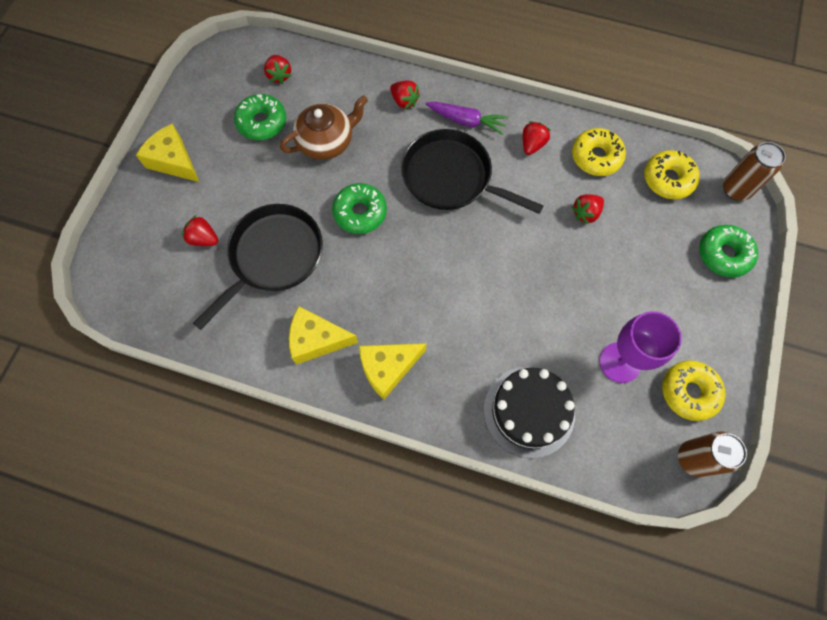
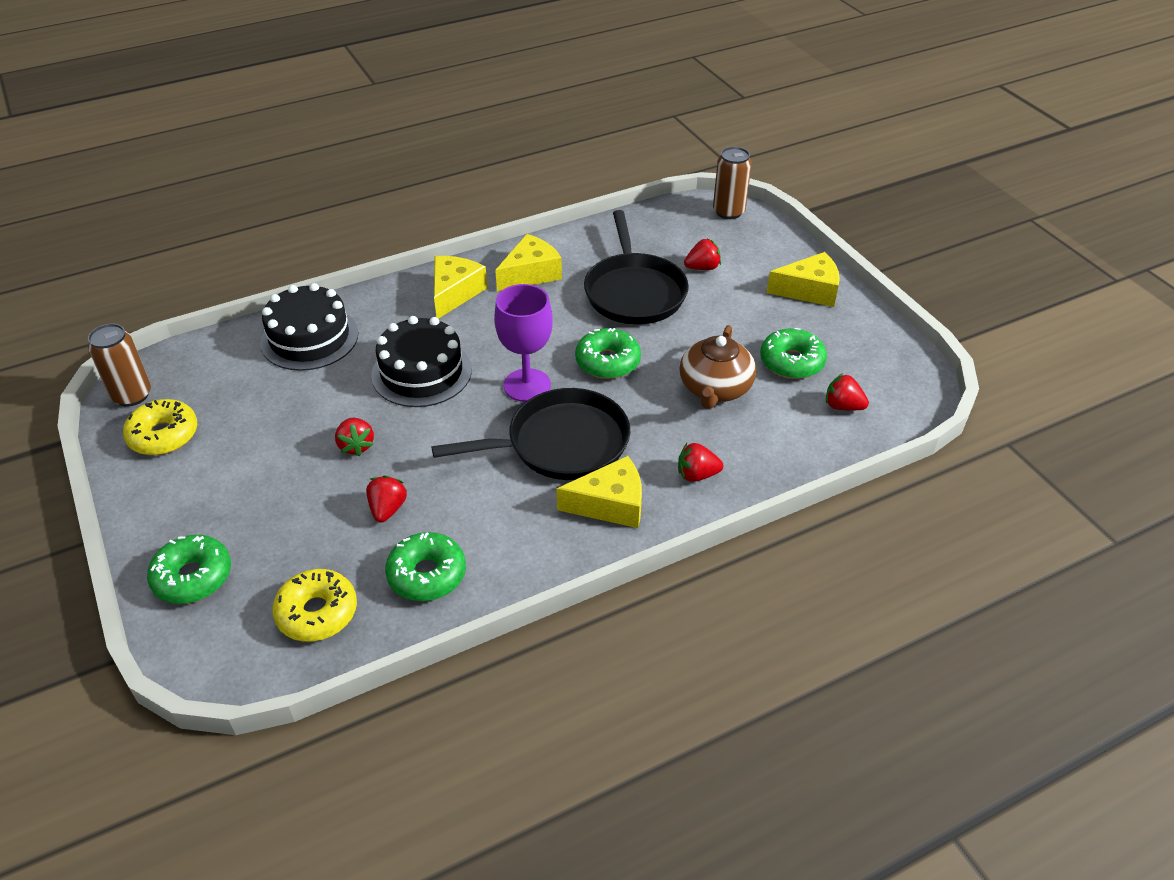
camera: 135 degrees right, 25 degrees down
(466, 121) = (610, 504): purple carrot -> yellow cheese
(480, 305) = (421, 372): none -> black cake
(532, 145) = (513, 534): red strawberry -> red strawberry (356, 446)
(596, 157) = (427, 574): yellow donut -> green donut
(620, 362) = (250, 415): purple goblet -> purple goblet (527, 385)
(736, 189) = (217, 664): brown can -> brown can (728, 212)

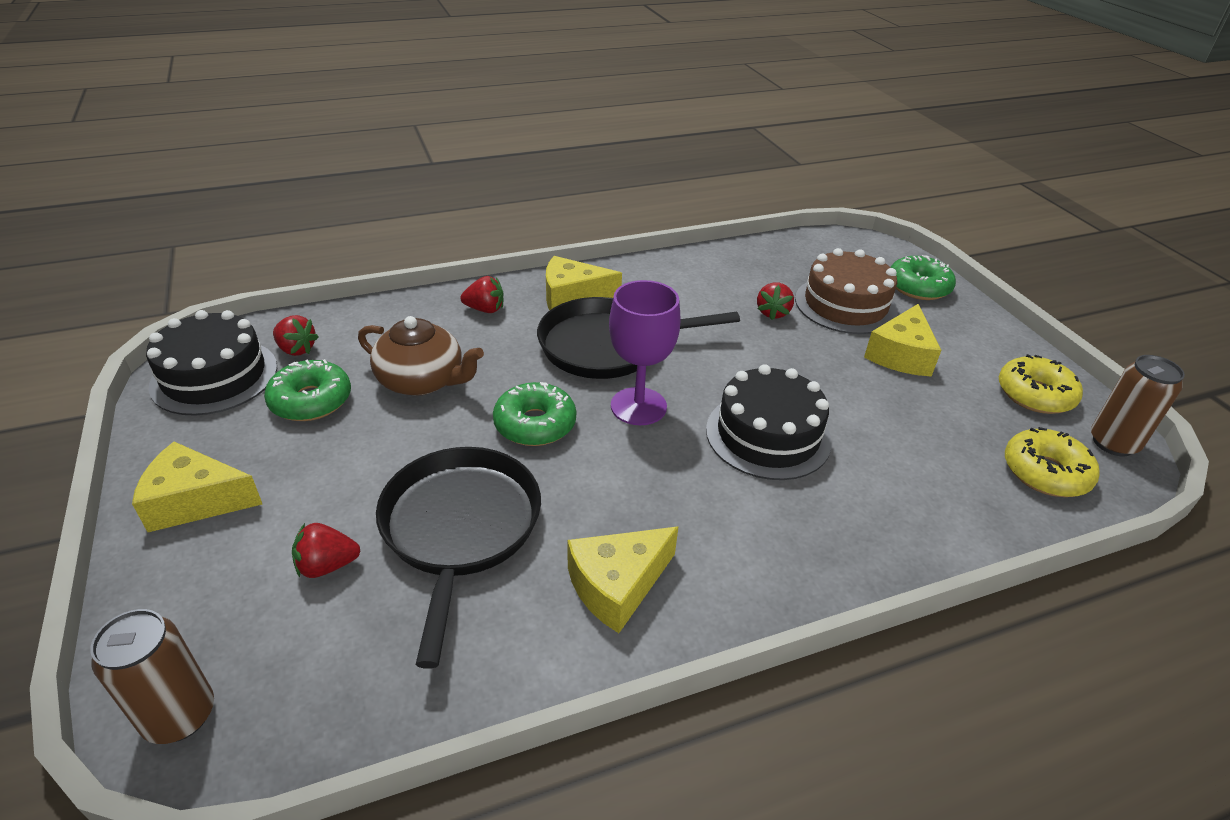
camera: 175 degrees left, 5 degrees down
(299, 533) = (845, 305): none -> brown cake
(309, 338) = (935, 500): black cake -> black cake (214, 376)
(317, 613) = (808, 260): yellow donut -> yellow donut (1045, 472)
(356, 446) = (820, 364): red strawberry -> none
(427, 574) = (729, 271): green donut -> none
(454, 293) = (742, 558): yellow cheese -> yellow cheese (901, 355)
(715, 388) = (422, 381): brown teapot -> brown teapot turned 90 degrees clockwise

